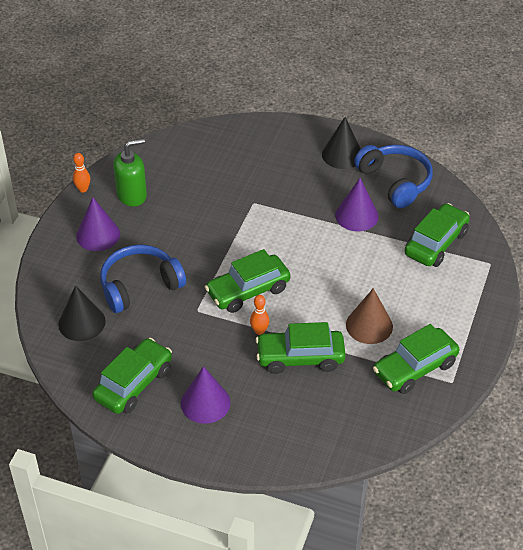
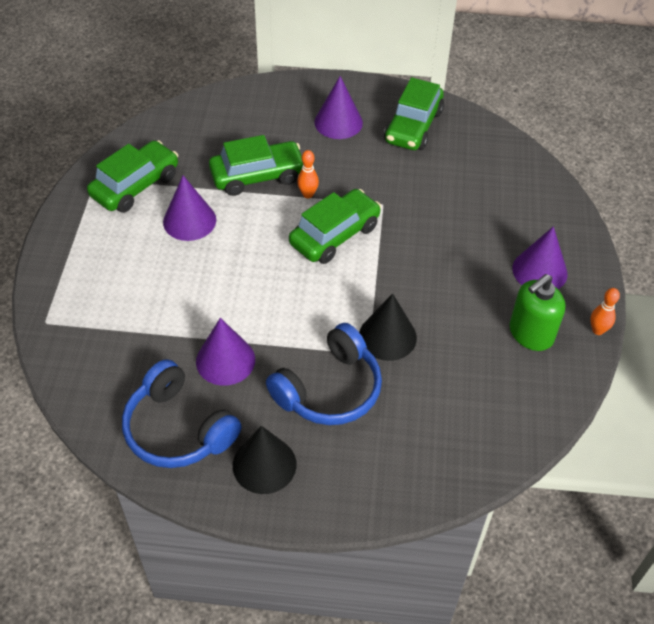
camera: 165 degrees right, 5 degrees up
(81, 322) = (496, 171): black cone -> black cone (387, 336)
(140, 286) = (457, 219): blue headphones -> blue headphones (329, 389)
(369, 325) = (189, 220): brown cone -> purple cone
(436, 243) = (116, 338): green car -> none

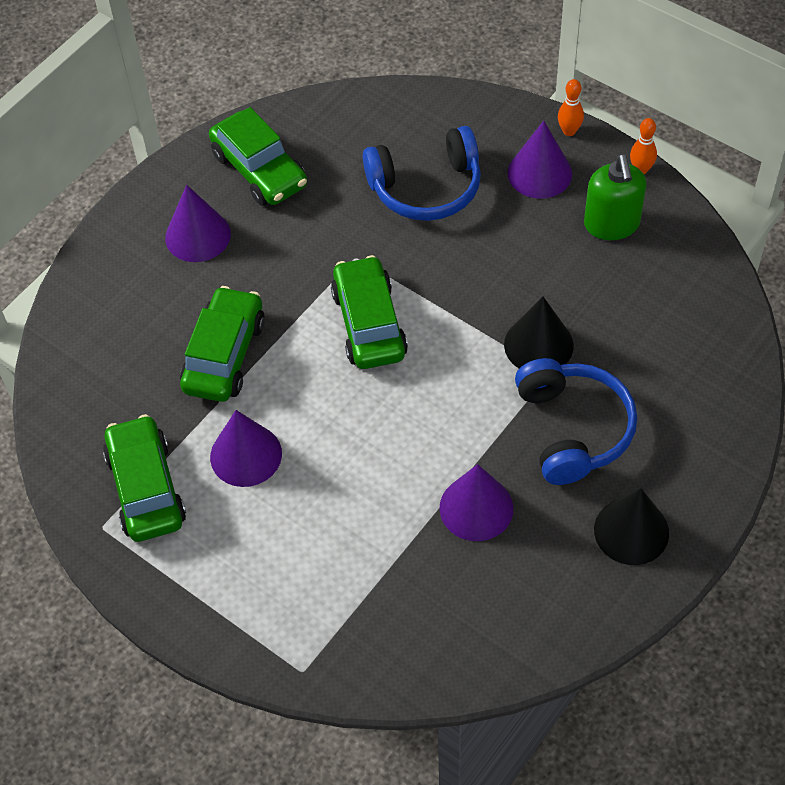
camera: 55 degrees left, 5 degrees up
(178, 429) = (540, 592): blue headphones -> blue headphones (426, 188)
(308, 194) = (290, 319): orange bowling pin -> orange bowling pin (569, 131)

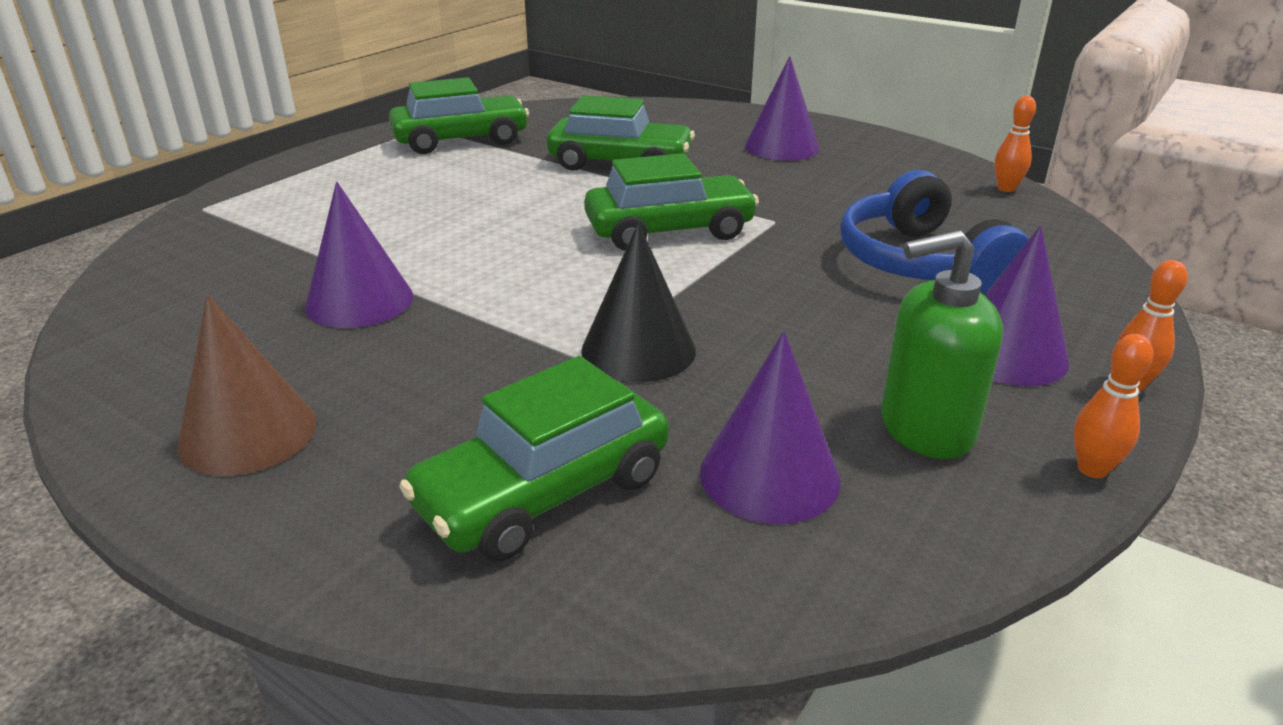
camera: 85 degrees right, 25 degrees down
(246, 455) = (487, 176): purple cone -> purple cone (769, 475)
(259, 170) = (892, 170): green car -> green car (544, 492)
(304, 111) = (1006, 188): none -> orange bowling pin
(573, 429) = (469, 379): blue headphones -> none
(631, 531) = (248, 433): black cone -> brown cone

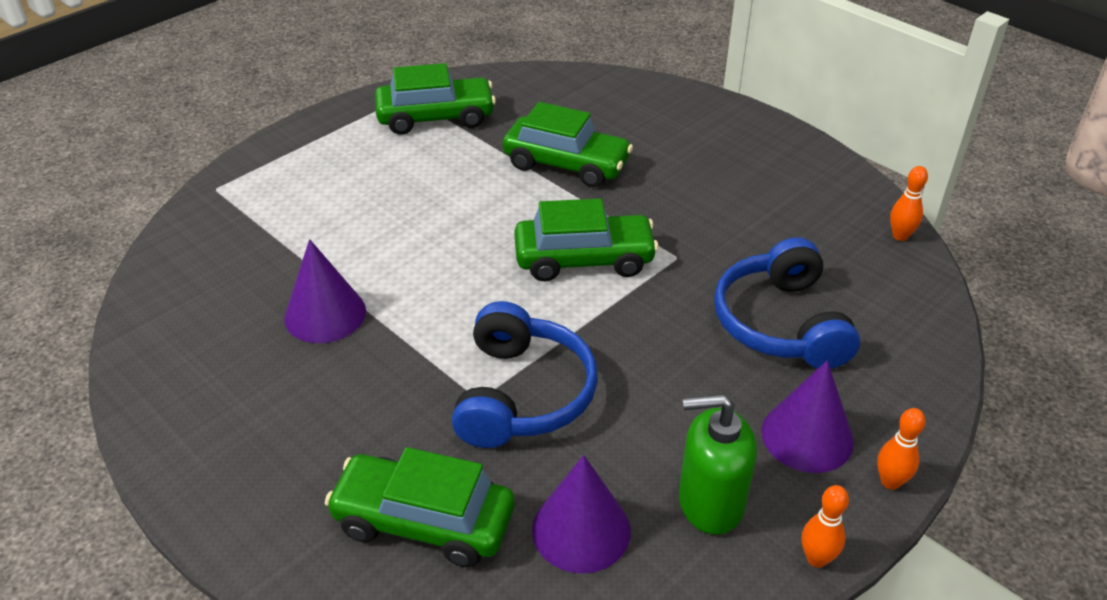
camera: 10 degrees right, 10 degrees up
(248, 433) = (235, 439): brown cone -> none
(544, 492) = (423, 522): green car -> green car turned 45 degrees clockwise
(638, 350) = (522, 394): black cone -> blue headphones
(781, 147) = (717, 155): purple cone -> none

